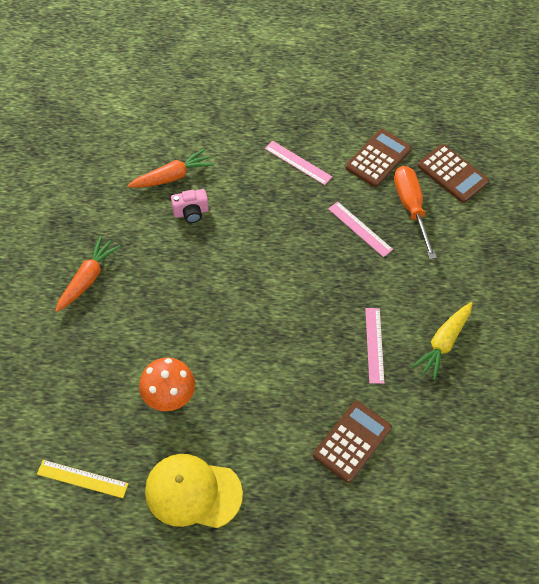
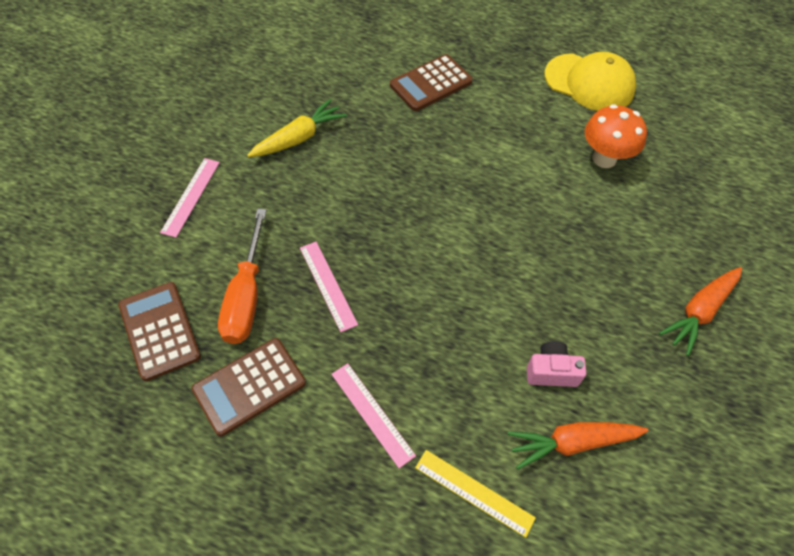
camera: 165 degrees left, 0 degrees up
(82, 478) = (694, 115): yellow ruler -> yellow ruler (474, 492)
(374, 345) = (372, 154): pink ruler -> pink ruler (190, 196)

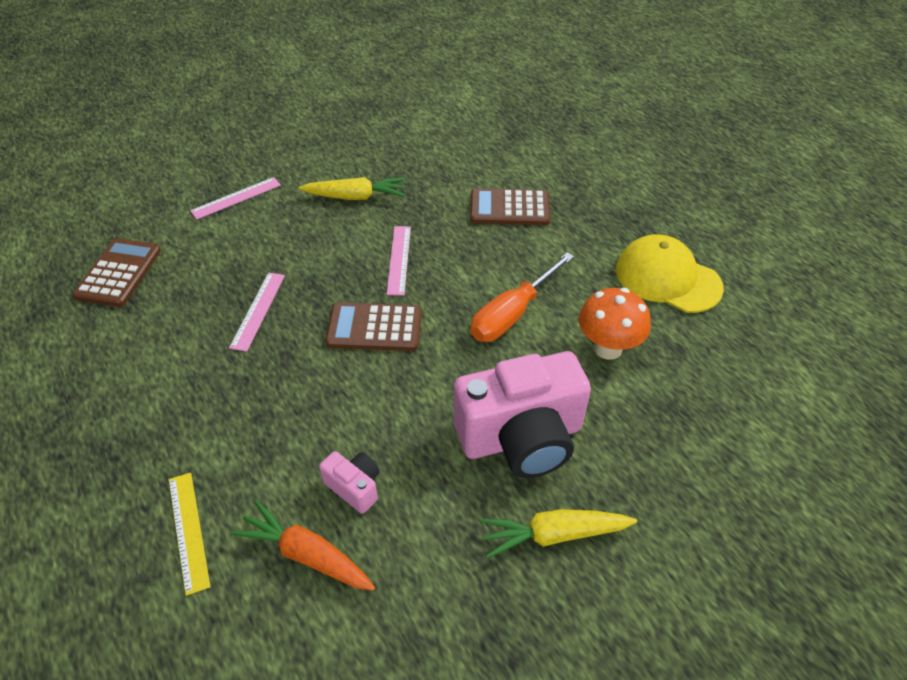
camera: 40 degrees right, 10 degrees down
(246, 296) = (196, 284): orange screwdriver -> orange screwdriver (512, 314)
(249, 386) = (129, 344): brown calculator -> brown calculator (374, 327)
(372, 413) = (185, 420): pink ruler -> pink ruler (399, 259)
(589, 83) = (667, 278): yellow cap -> yellow cap turned 150 degrees clockwise
(617, 259) = (521, 438): none -> pink camera
(699, 312) = (554, 535): orange carrot -> yellow carrot

